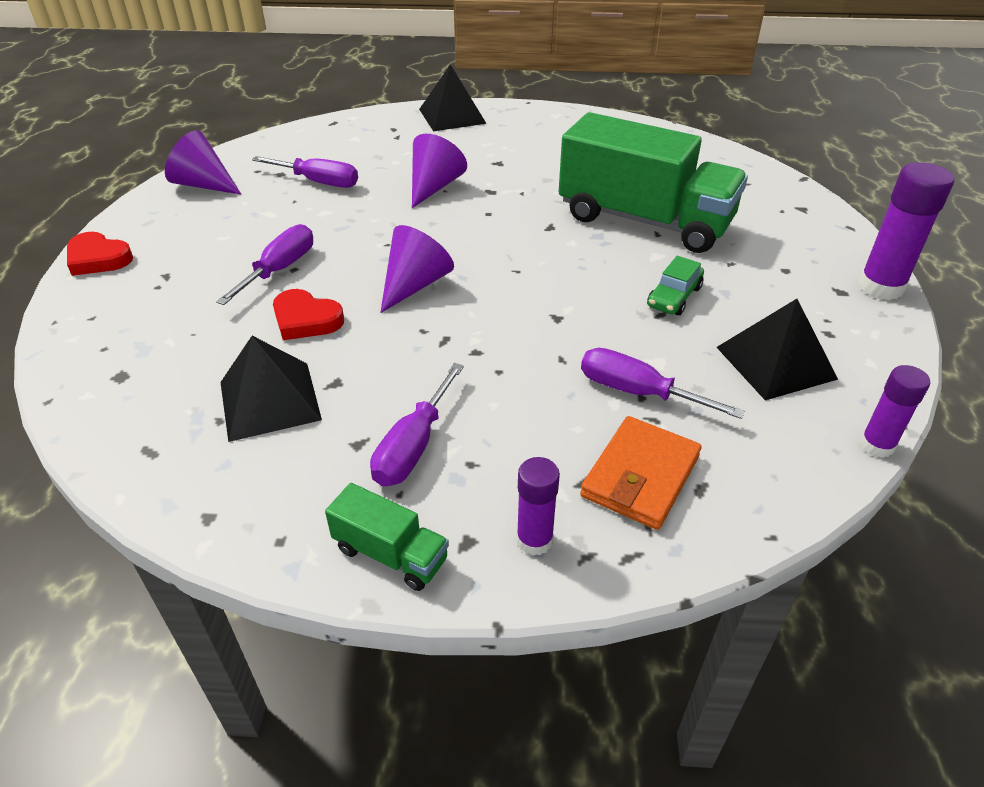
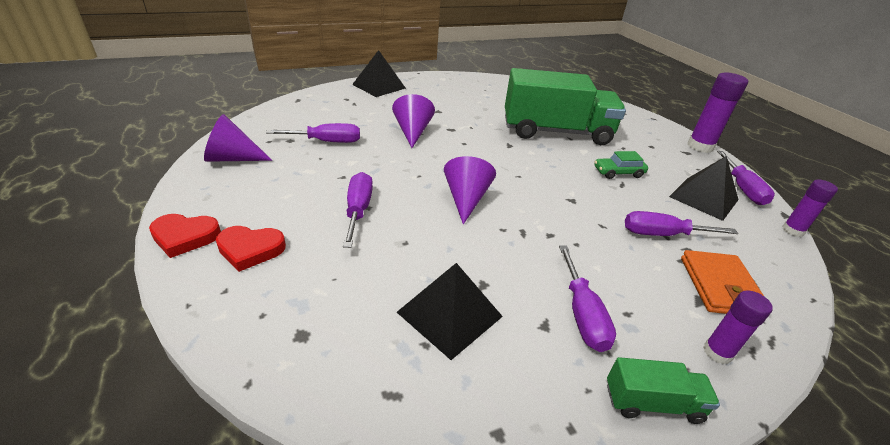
camera: 30 degrees left, 5 degrees down
(306, 320) = (415, 243): red heart -> red heart (250, 249)
(674, 297) = (618, 173): green car -> green car turned 75 degrees clockwise
(869, 366) = (742, 189): none -> purple screwdriver

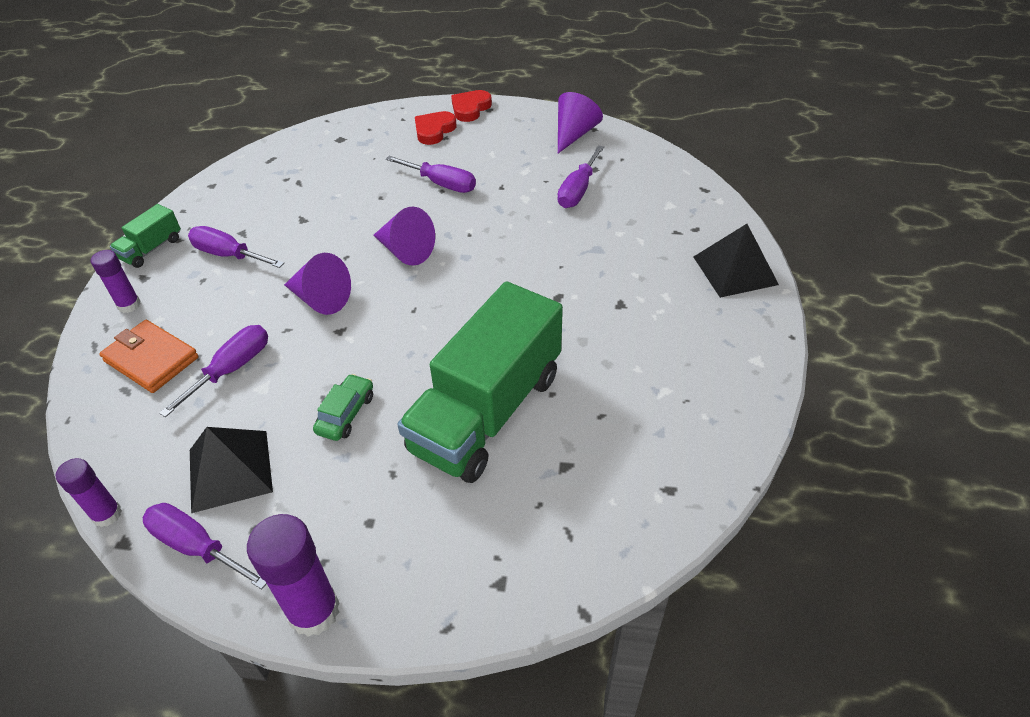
camera: 125 degrees right, 10 degrees up
(412, 132) = (567, 259): purple cone -> purple cone (321, 299)
(449, 314) = (295, 195): black pyramid -> none

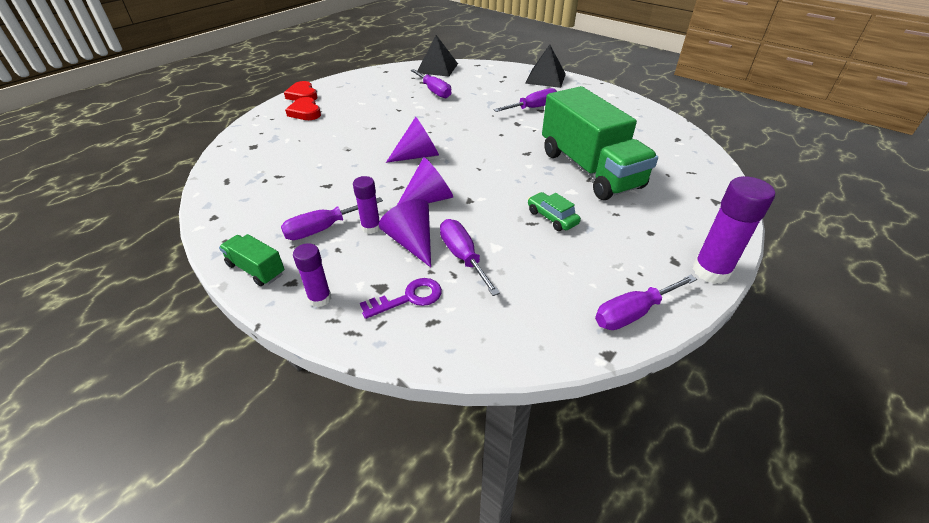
camera: 60 degrees left, 5 degrees down
(107, 514) = (572, 359): purple glue stick -> purple glue stick (371, 227)
(151, 249) = (256, 269): green truck -> green truck turned 150 degrees clockwise
(151, 359) = (408, 298): orange wallet -> purple key
(230, 470) = (568, 280): black pyramid -> black pyramid (437, 68)
(441, 184) = (367, 126): purple screwdriver -> purple screwdriver (533, 108)
(574, 134) = (382, 77): purple cone -> purple cone (411, 242)

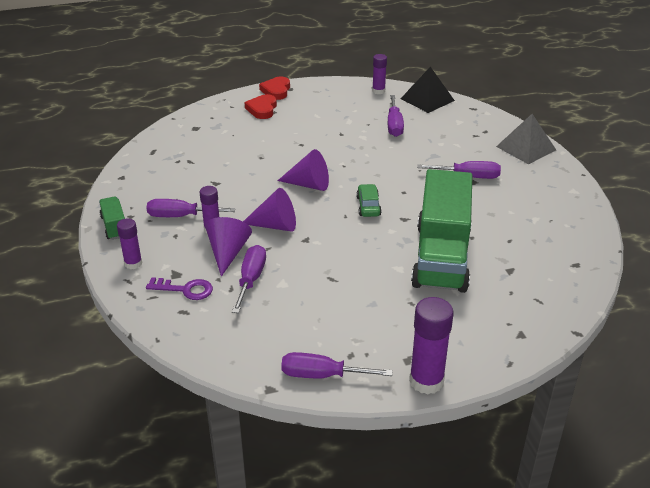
camera: 35 degrees right, 5 degrees down
(392, 72) = (378, 91): none -> purple glue stick
(545, 78) = (526, 148): black pyramid -> grey pyramid
(552, 217) = (353, 282): green car -> green car (368, 206)

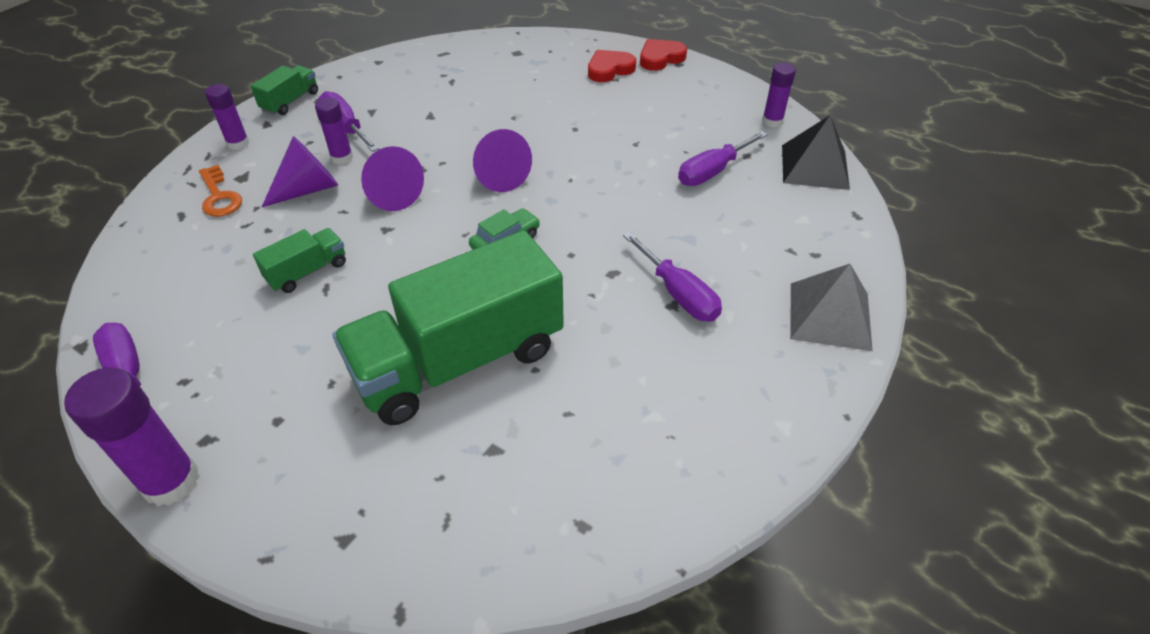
camera: 50 degrees right, 10 degrees up
(185, 289) = (219, 196): purple key -> orange key
(251, 279) = (273, 229): purple screwdriver -> none
(309, 280) = (307, 272): none -> green truck

